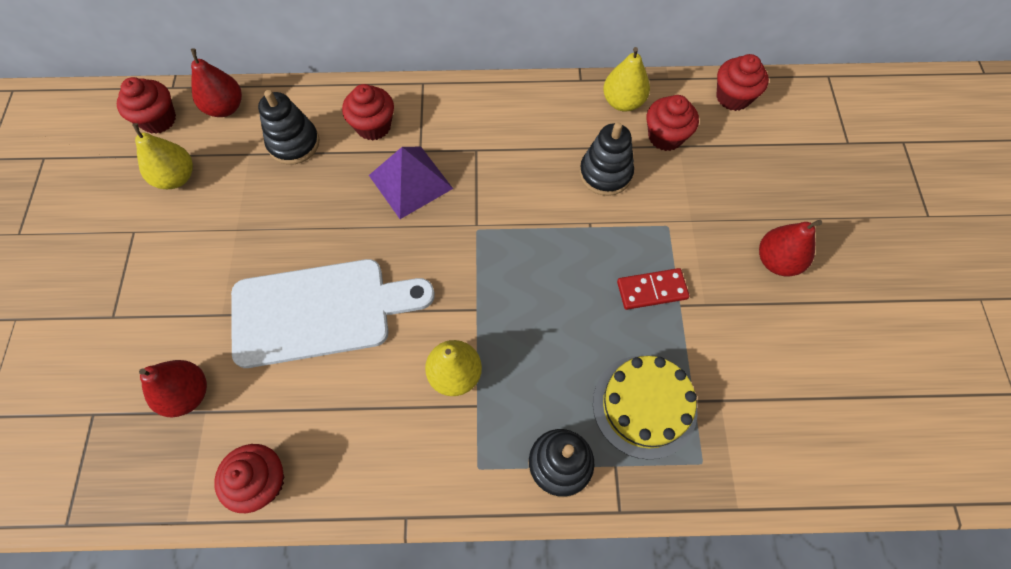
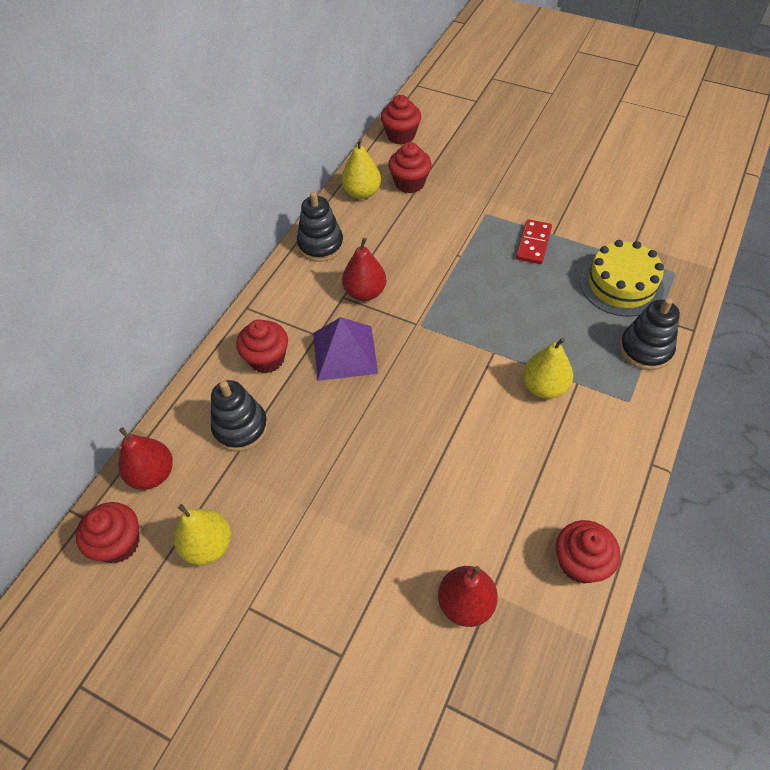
camera: 60 degrees left, 10 degrees down
(320, 311) = (436, 464): white cutting board -> none
(605, 173) = (419, 228): black stacking toy -> black stacking toy (320, 245)
(777, 261) = (546, 172): red pear -> red pear (365, 292)

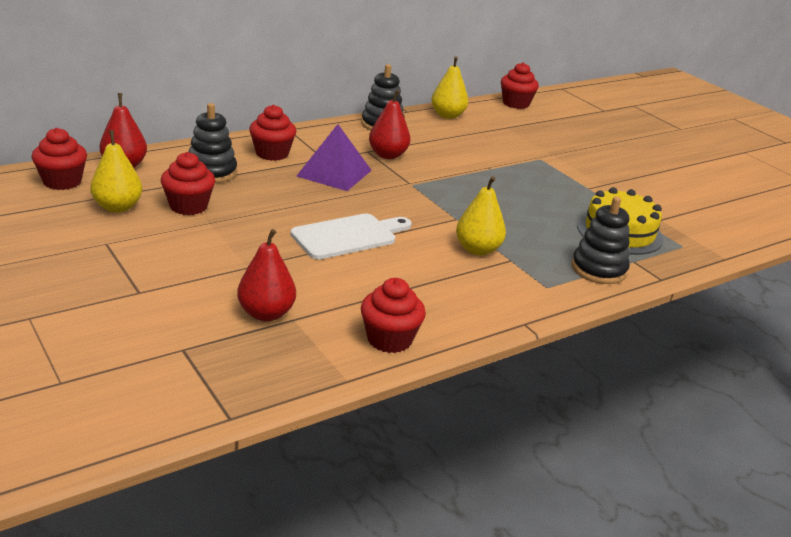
camera: 25 degrees right, 25 degrees down
(409, 183) = (493, 125): red cupcake -> red cupcake (188, 206)
(435, 441) = (348, 236): none -> white cutting board
(533, 243) = (563, 185): red domino -> none

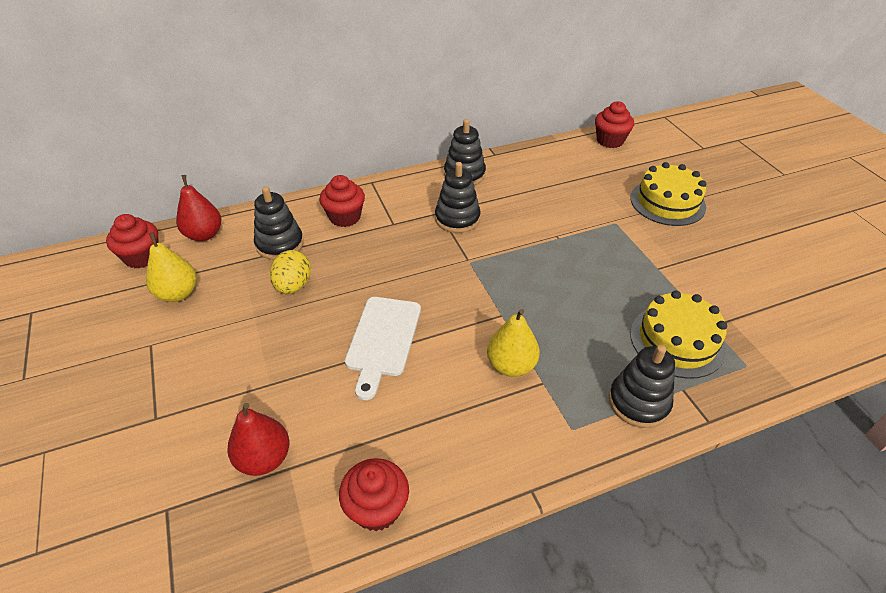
camera: 15 degrees right, 15 degrees up
(188, 206) = (243, 293): red cupcake -> none
(240, 201) = (293, 286): none -> yellow egg
(334, 173) = (396, 245): purple pyramid -> none
(348, 236) = (382, 340): white cutting board -> white cutting board turned 120 degrees clockwise
(388, 155) = (457, 219): red pear -> black stacking toy
(447, 116) = (534, 160): yellow pear -> none
(583, 145) = (667, 202): none -> yellow cake

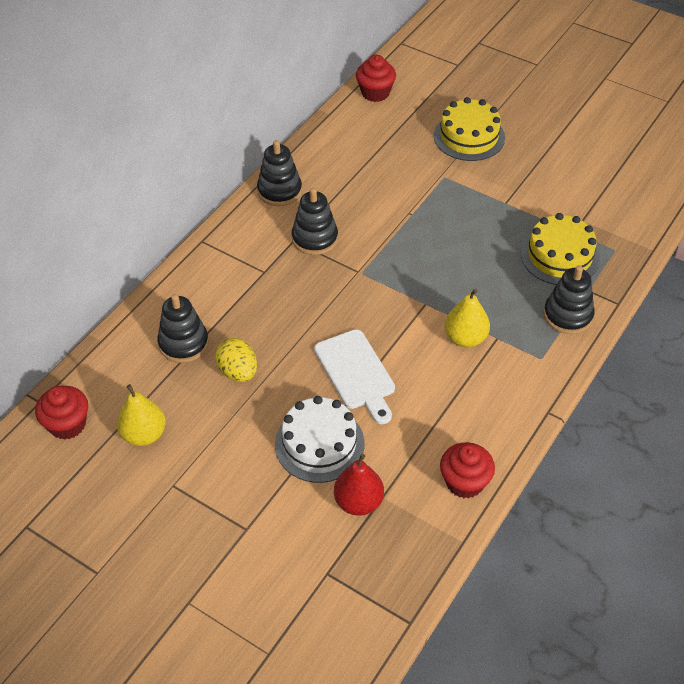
camera: 35 degrees left, 5 degrees up
(204, 235) = (101, 373): red pear -> none
(289, 382) = (319, 444): none -> white cake
(345, 217) = (215, 288): red cupcake -> none

